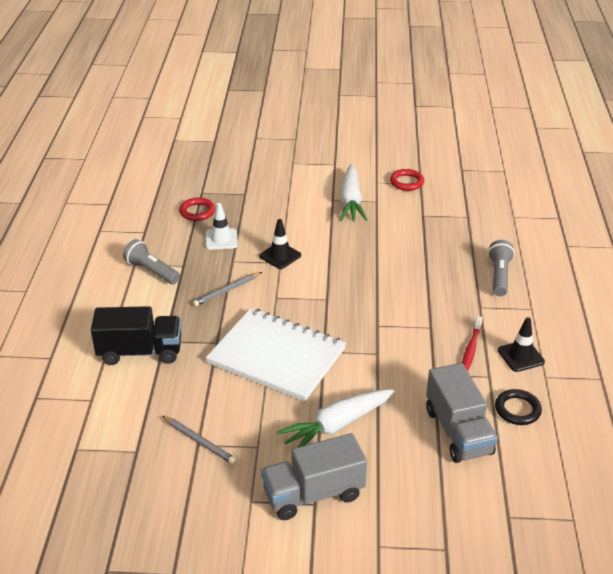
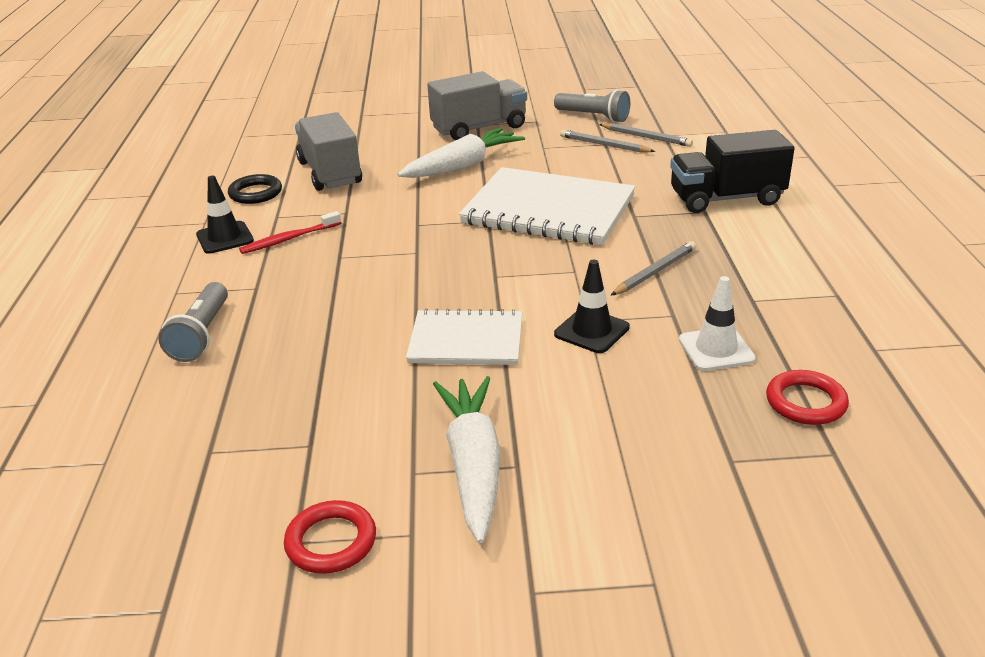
camera: 175 degrees right, 5 degrees down
(152, 271) = (797, 287): grey flashlight -> grey flashlight (593, 117)
(155, 449) = (646, 137): none -> grey pencil
(349, 257) = (466, 340): none -> white notebook
(471, 349) = (289, 239): red toothbrush -> red toothbrush turned 135 degrees counterclockwise

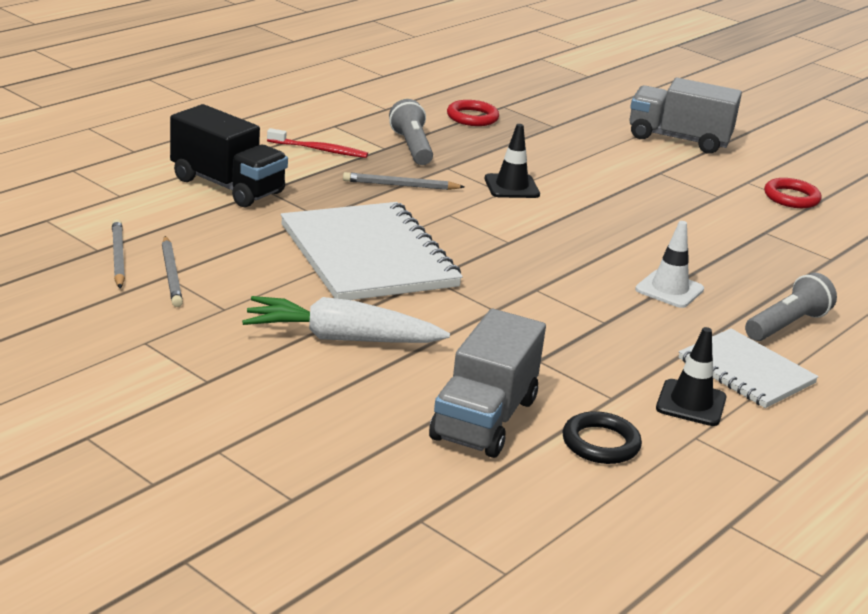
camera: 140 degrees left, 5 degrees down
(289, 239) = (629, 364): red toothbrush -> red toothbrush (319, 150)
(466, 340) = (598, 223): white notebook -> white notebook (746, 371)
(473, 465) = (682, 183): white carrot -> none
(479, 128) = (220, 373): grey truck -> grey truck (678, 139)
(593, 117) = (86, 307): grey flashlight -> grey flashlight (412, 147)
(716, 349) = (463, 147): white traffic cone -> white traffic cone (669, 289)

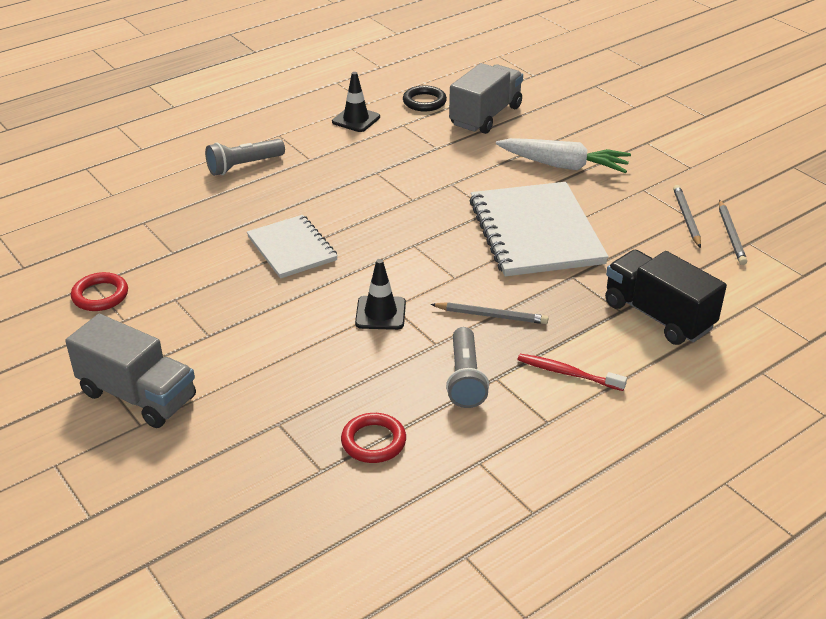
camera: 165 degrees left, 10 degrees up
(669, 289) = (308, 196): white traffic cone -> none
(746, 371) = (304, 136): white notebook -> white notebook (292, 248)

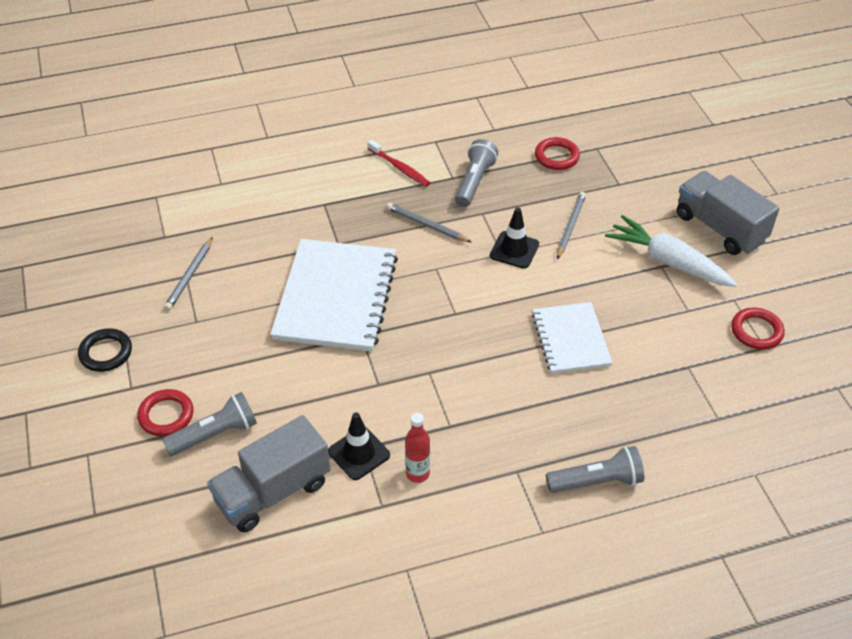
camera: 160 degrees left, 10 degrees up
(356, 119) = (435, 535): black traffic cone -> black traffic cone (359, 453)
(386, 143) = (417, 473): none -> red bottle
(424, 102) = (331, 547): black ring -> black ring (106, 353)
(554, 132) = (215, 434): none -> grey flashlight
(564, 166) = (246, 376): white carrot -> white carrot (668, 261)
(602, 134) = (166, 415): none -> red ring
(658, 316) = (300, 193): black truck -> none
(731, 235) = (170, 248): grey pencil -> grey pencil (570, 226)

